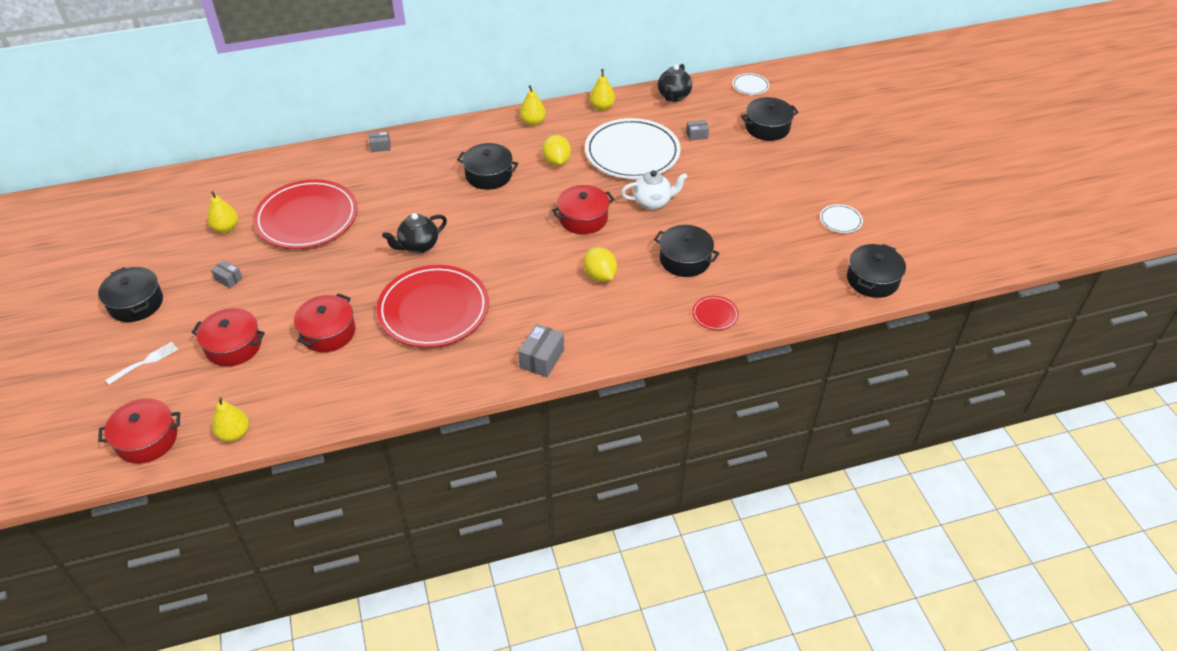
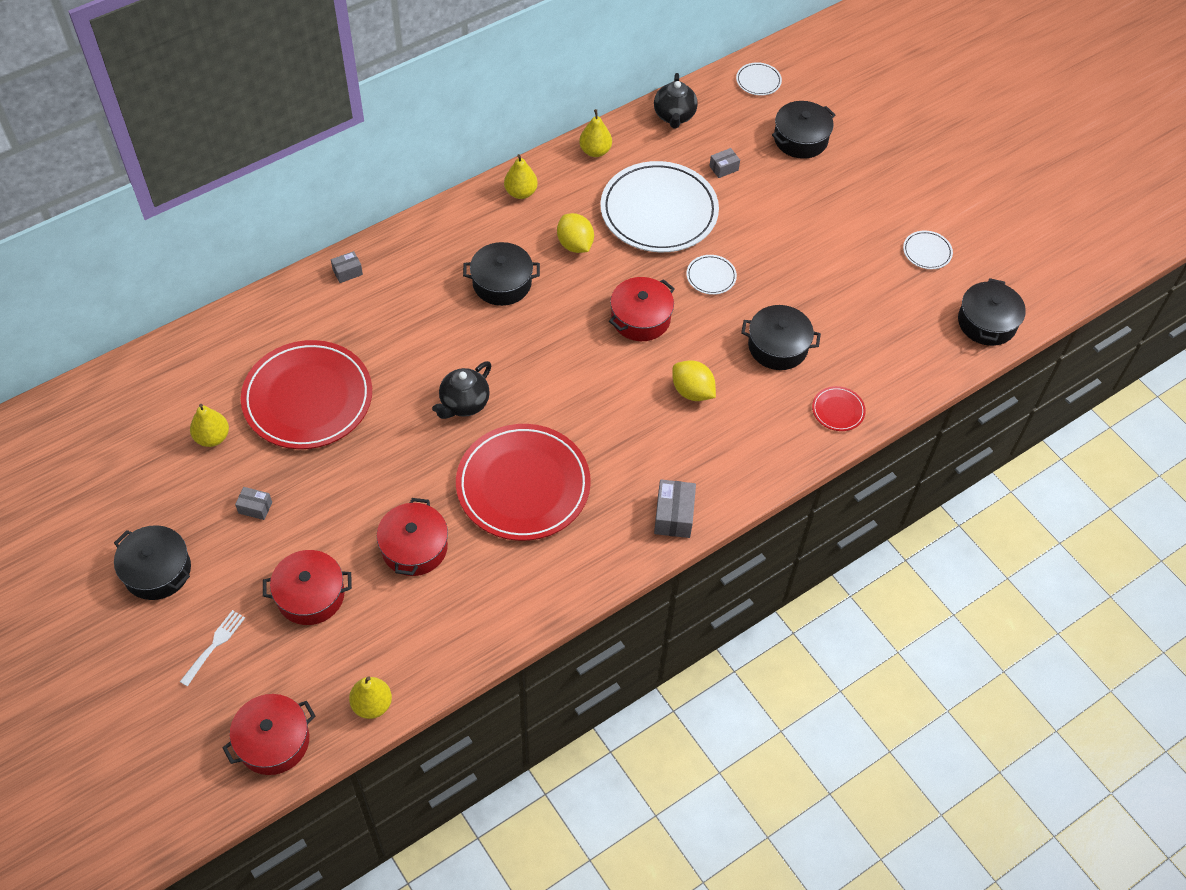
camera: 20 degrees left, 10 degrees up
(653, 202) = (711, 276): white teapot -> white plate

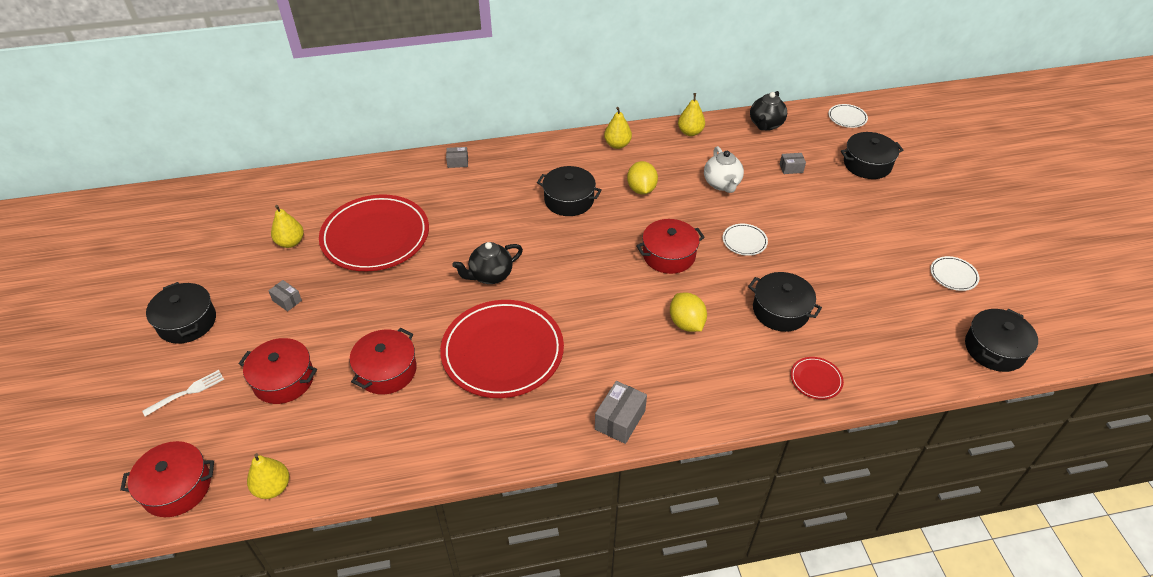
camera: 25 degrees right, 10 degrees down
(659, 211) = (722, 184): white plate -> white teapot

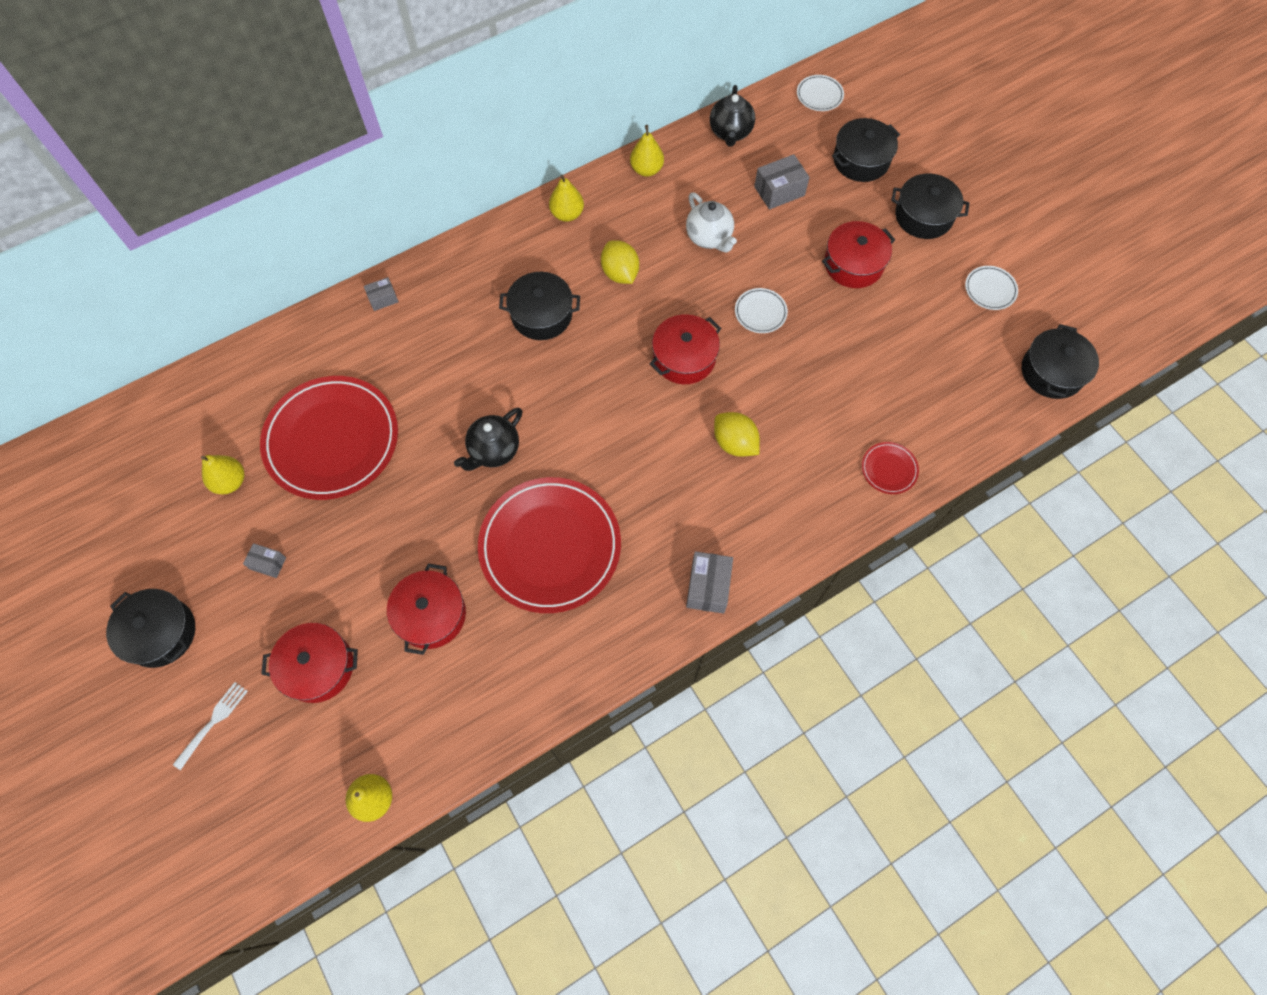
camera: 20 degrees left, 20 degrees up
(177, 487) = (266, 838): red pot -> red pot (853, 264)
(780, 310) = (827, 394): black pot -> black pot (923, 216)
(791, 168) = (779, 191): grey box -> grey box, size x1.67

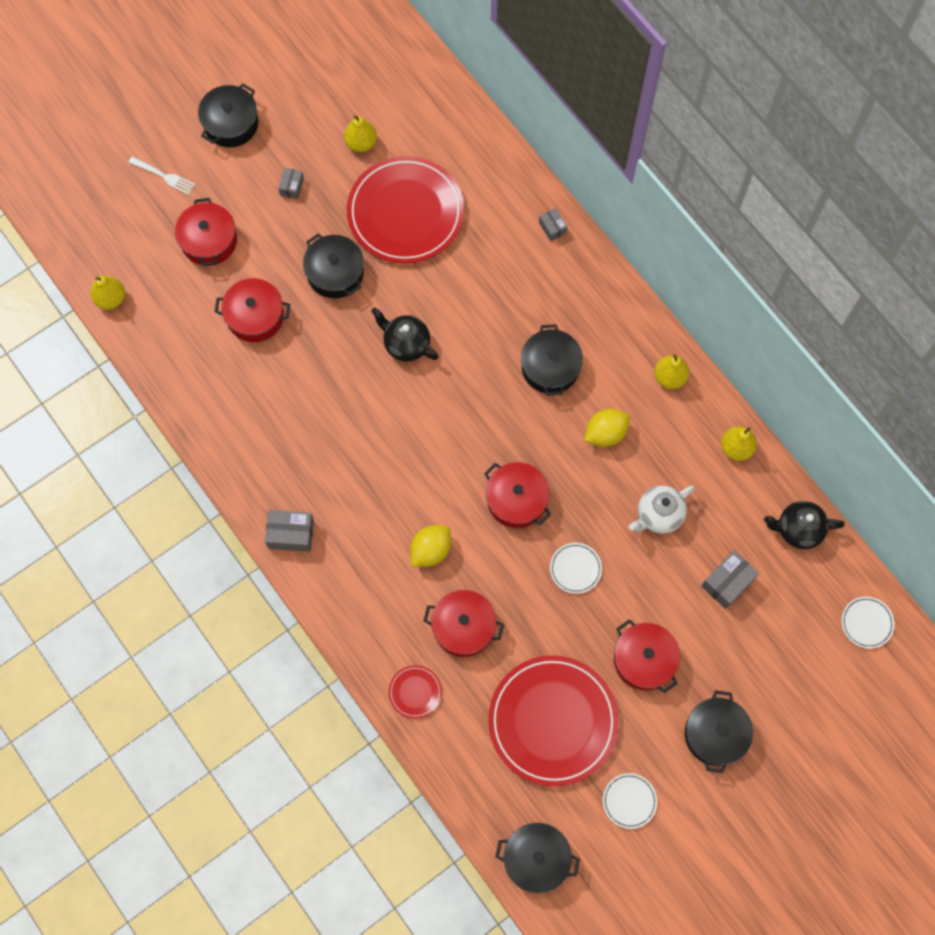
camera: 85 degrees right, 5 degrees up
(550, 546) = (320, 401): red plate -> red plate (552, 721)
(779, 191) = (727, 583): grey box -> grey box turned 75 degrees clockwise
(819, 418) = (463, 627): none -> red pot
(861, 160) = (781, 668): black pot -> black pot (335, 273)

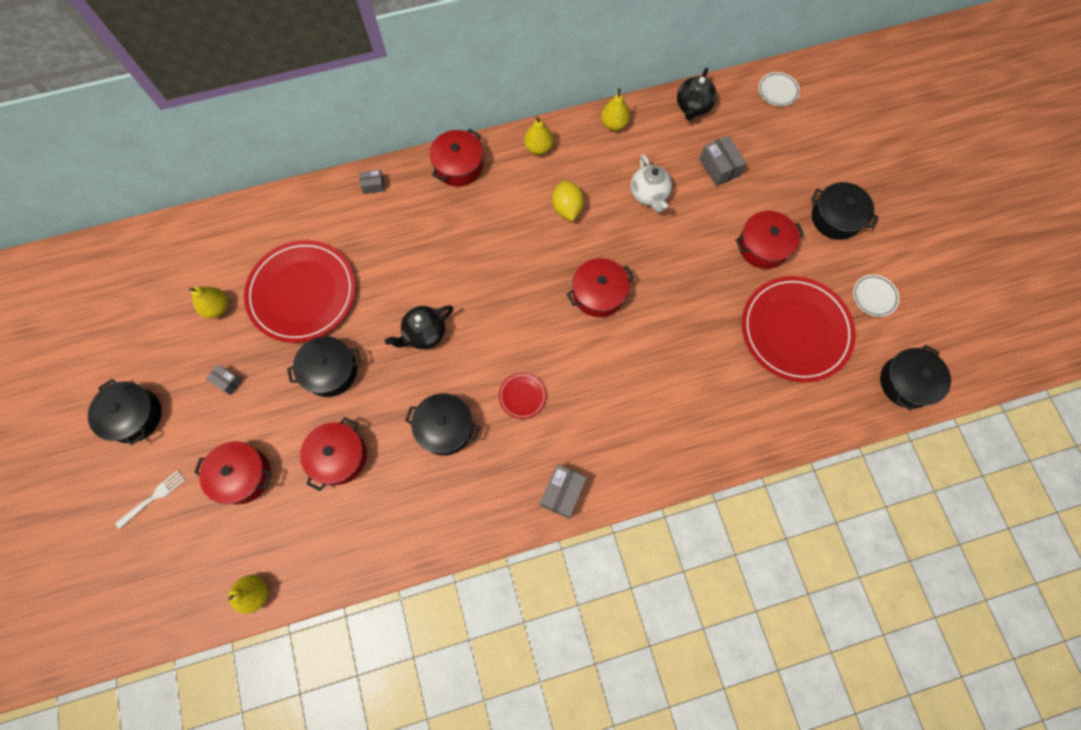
camera: 70 degrees left, 0 degrees up
(415, 692) = (741, 432): red plate -> red plate (522, 396)
(430, 550) = (619, 376): yellow lemon -> none
(463, 627) = (695, 373): red pot -> red pot (458, 166)
(550, 367) = (494, 229): black pot -> black pot (445, 428)
(575, 568) = (672, 269): white plate -> none

